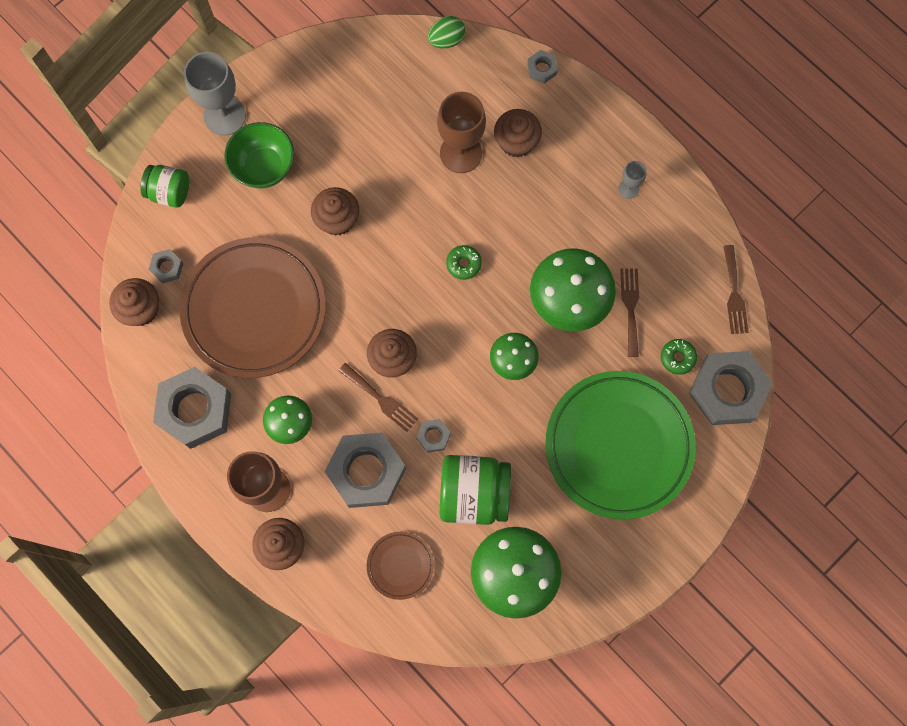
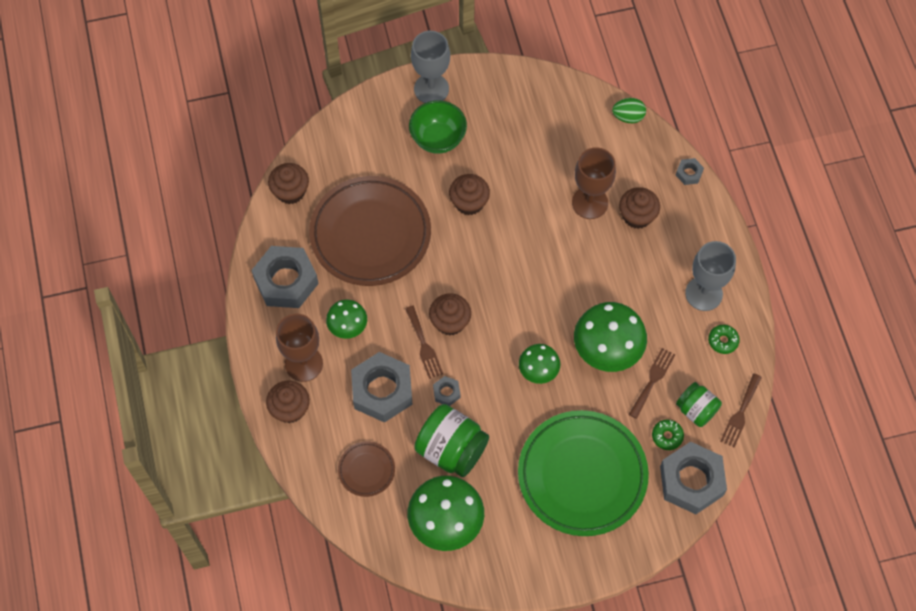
camera: 30 degrees right, 10 degrees down
(167, 268) = (326, 173): grey nut -> none
(169, 192) = (359, 122): green jar -> green jar (696, 410)
(463, 264) = (544, 282): green donut -> green donut (723, 341)
(628, 189) = (703, 293): grey goblet -> grey goblet, size x2.02

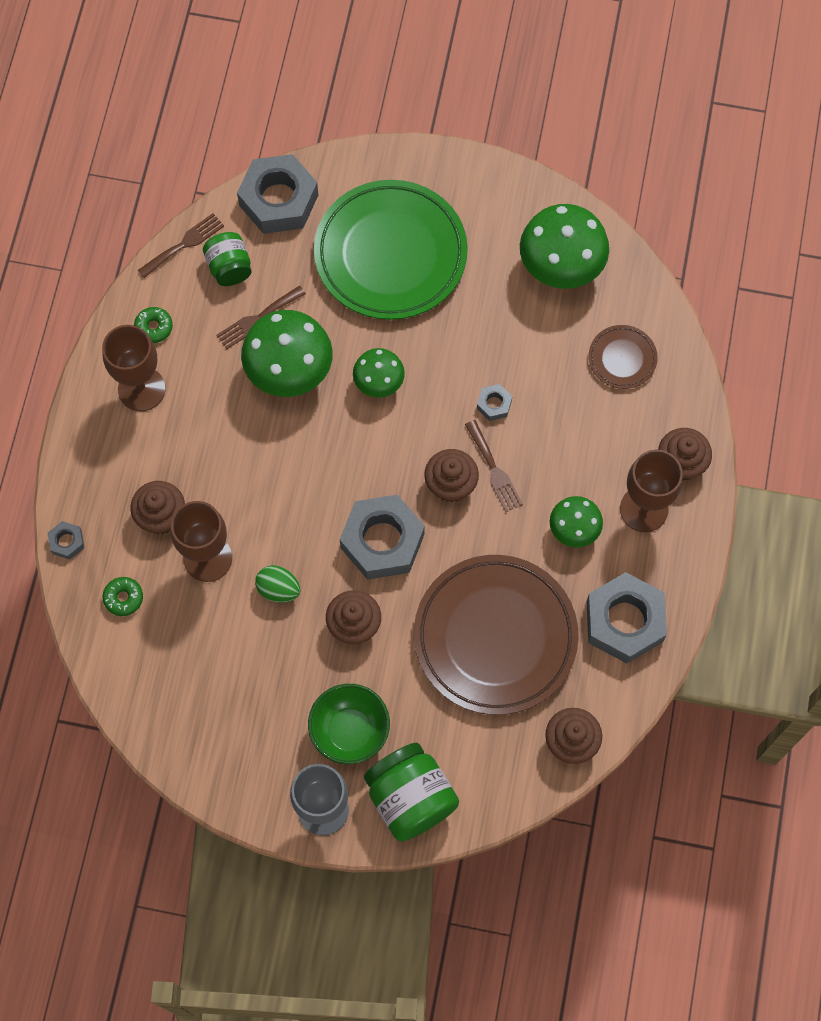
camera: 155 degrees left, 5 degrees up
(382, 391) = (566, 438): grey nut -> grey nut (382, 541)
(424, 345) = (494, 470): brown fork -> brown fork turned 150 degrees clockwise
(451, 449) = (518, 340): green jar -> green jar (410, 798)
(628, 117) = (94, 652): green egg -> green egg (278, 589)
(667, 436) = (277, 254): green donut -> green donut (123, 598)
(703, 293) = (141, 389): grey goblet -> brown goblet

